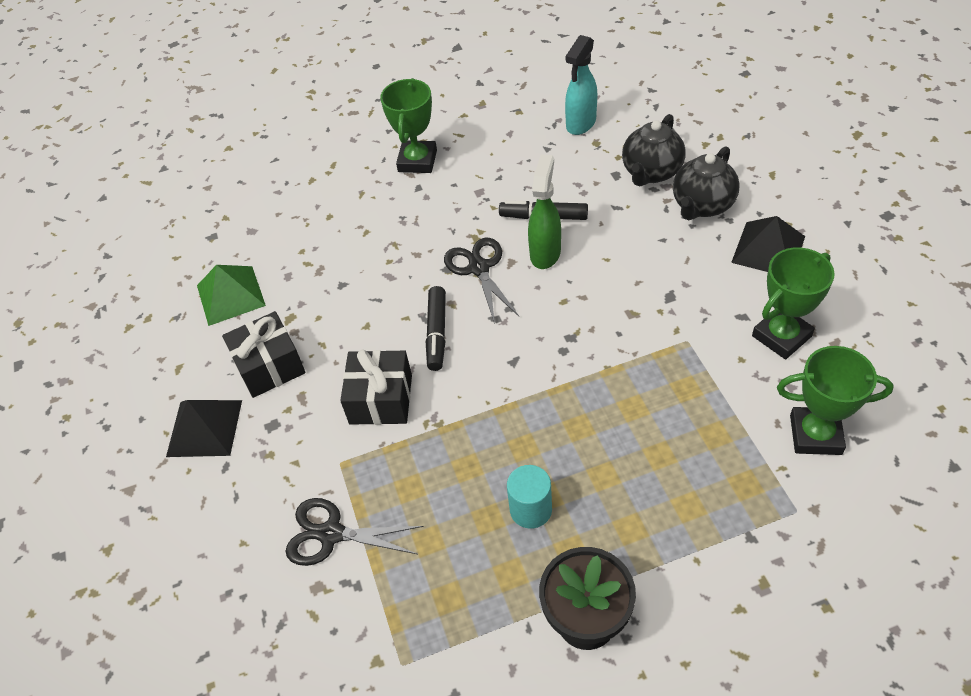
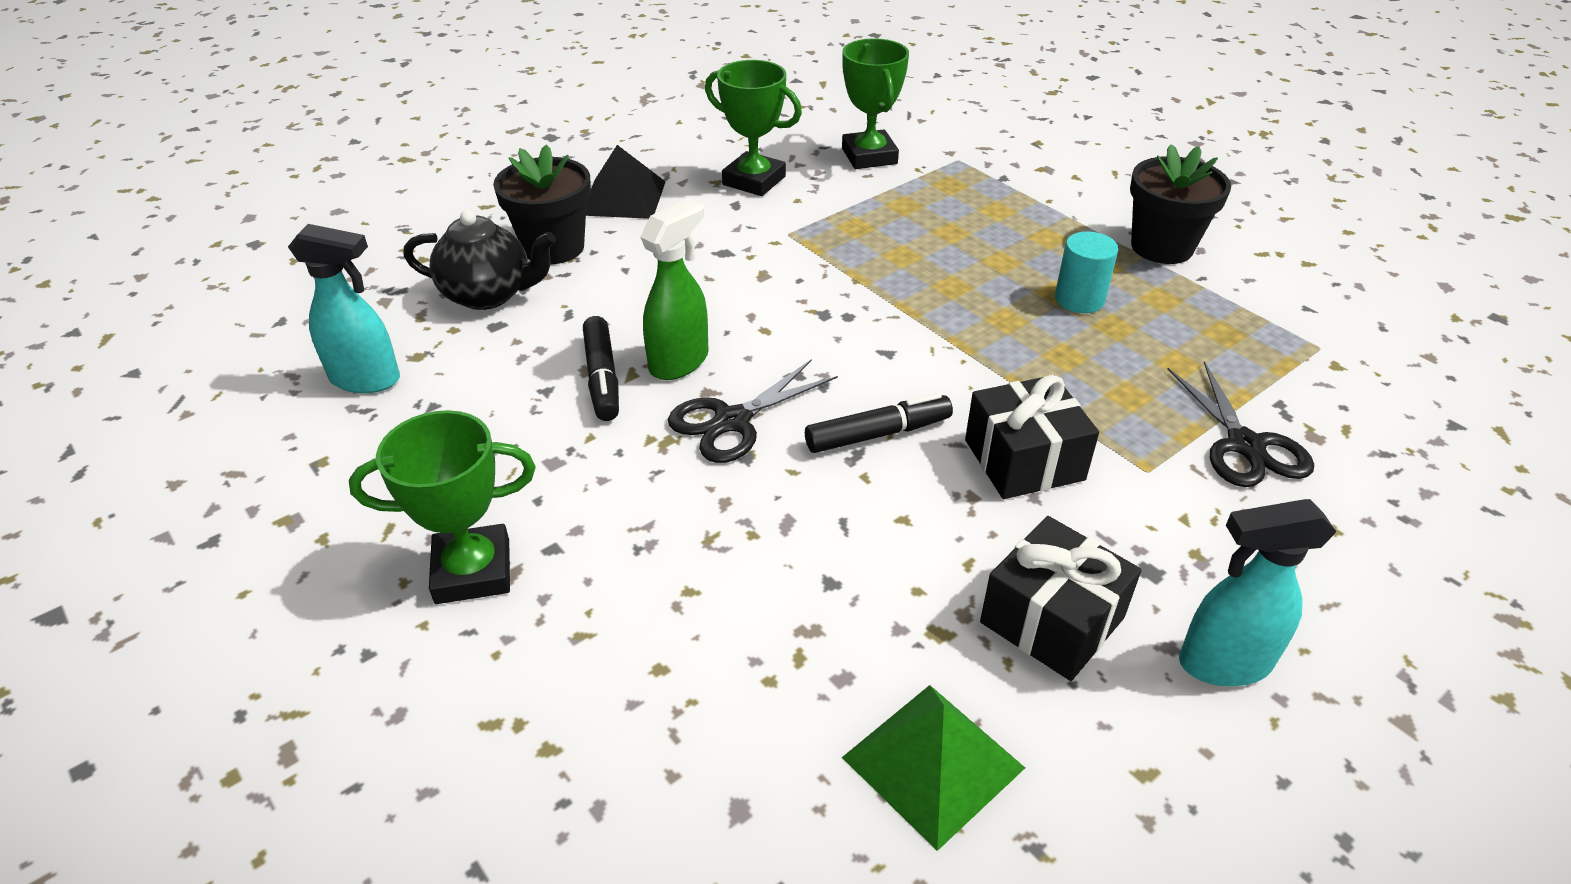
camera: 115 degrees left, 10 degrees down
(204, 428) = (1223, 663): black pyramid -> turquoise spray bottle
(545, 253) = (680, 362): green spray bottle -> green spray bottle turned 135 degrees clockwise
(702, 205) = (554, 247): black teapot -> black flower pot

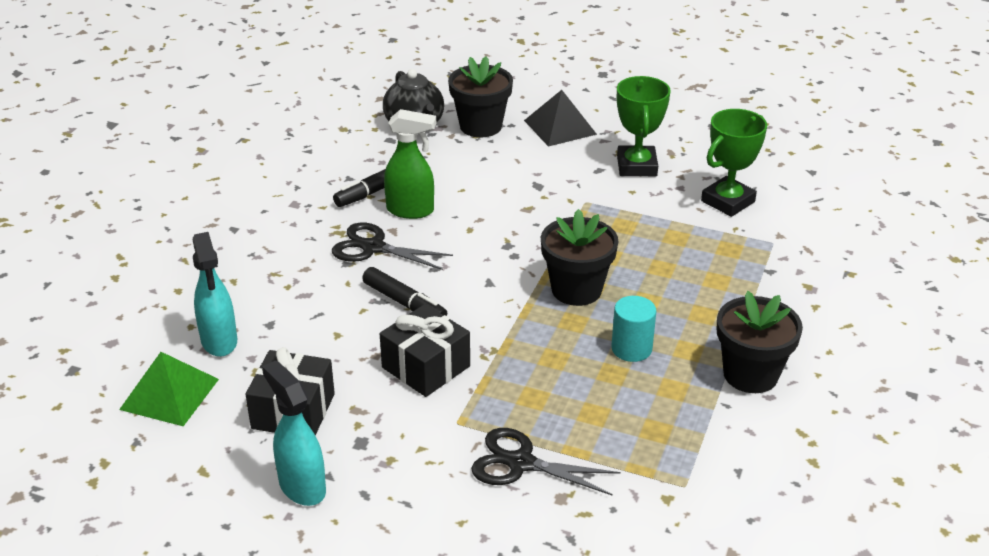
camera: 60 degrees right, 5 degrees down
(366, 379) = (312, 123): turquoise spray bottle -> turquoise spray bottle (219, 342)
(473, 571) = (203, 213): green trophy -> none
(949, 297) = (576, 290): none -> black flower pot
(1245, 445) = (521, 463): black scissors -> black scissors turned 60 degrees clockwise

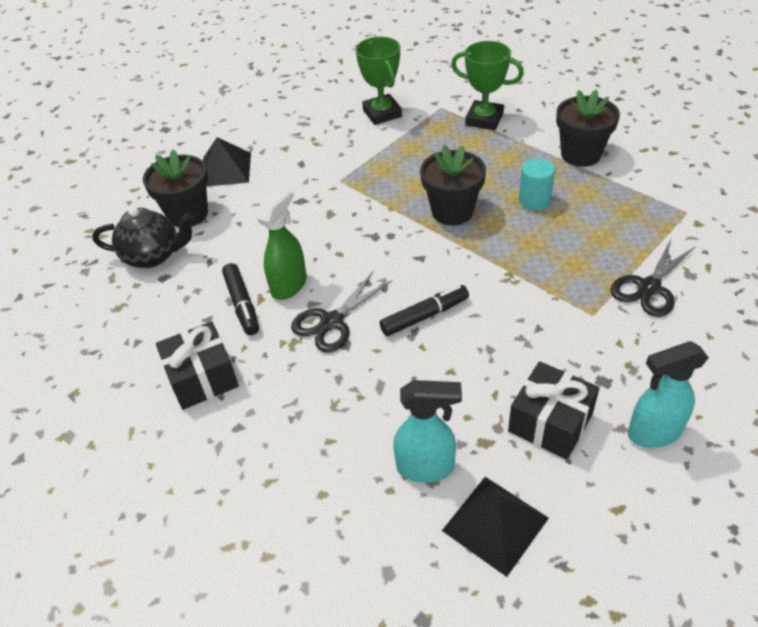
camera: 65 degrees left, 10 degrees up
(169, 394) = (495, 524): green pyramid -> black pyramid
(426, 367) = (517, 319): black gift -> black gift (202, 378)
(637, 166) = (309, 143): green trophy -> green trophy (484, 119)

